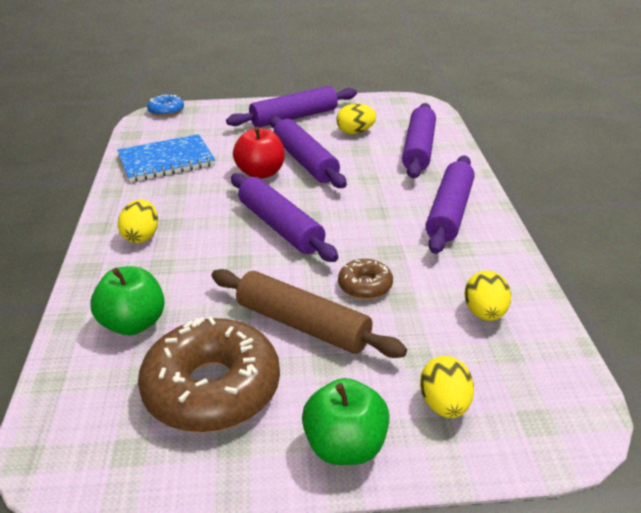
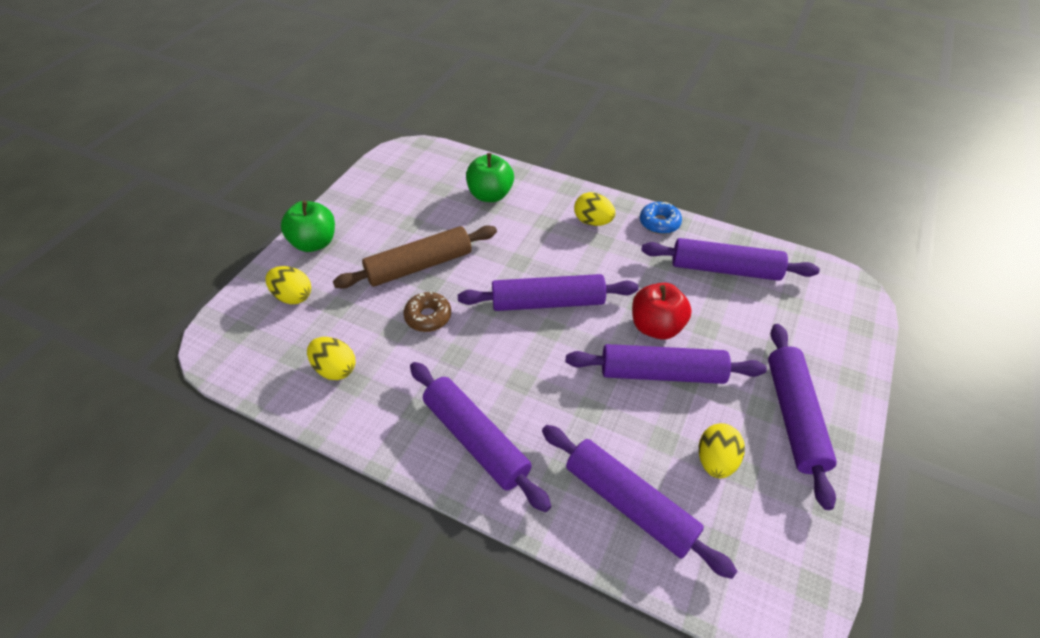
camera: 120 degrees right, 15 degrees up
(166, 111) = (862, 303): blue donut -> blue donut (659, 223)
(166, 160) = (724, 269): blue notebook -> purple rolling pin
(212, 389) = (404, 210): brown donut -> none

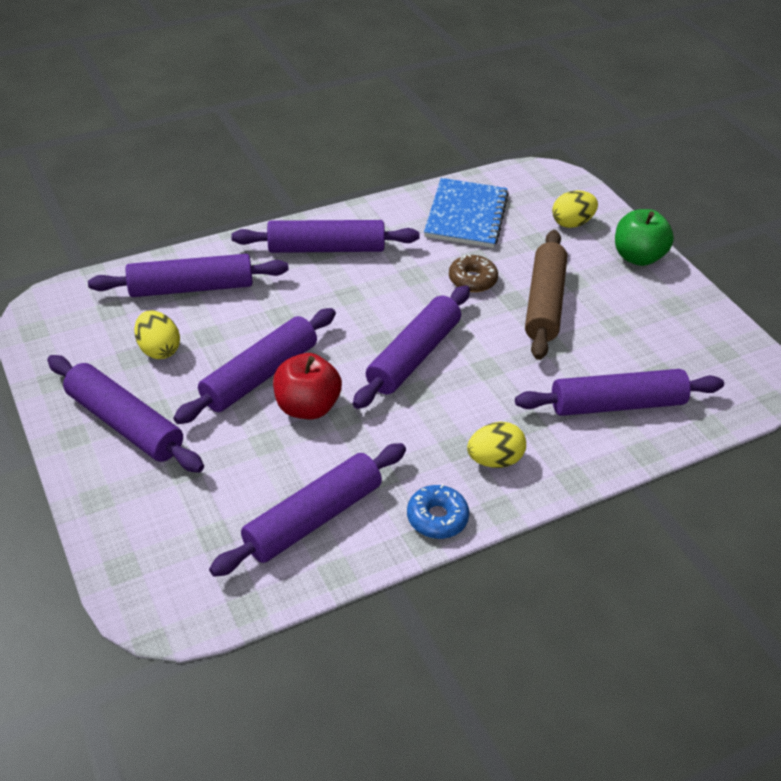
camera: 125 degrees right, 5 degrees down
(335, 369) = (466, 215): yellow egg -> blue notebook
(490, 195) = (616, 404): green apple -> purple rolling pin

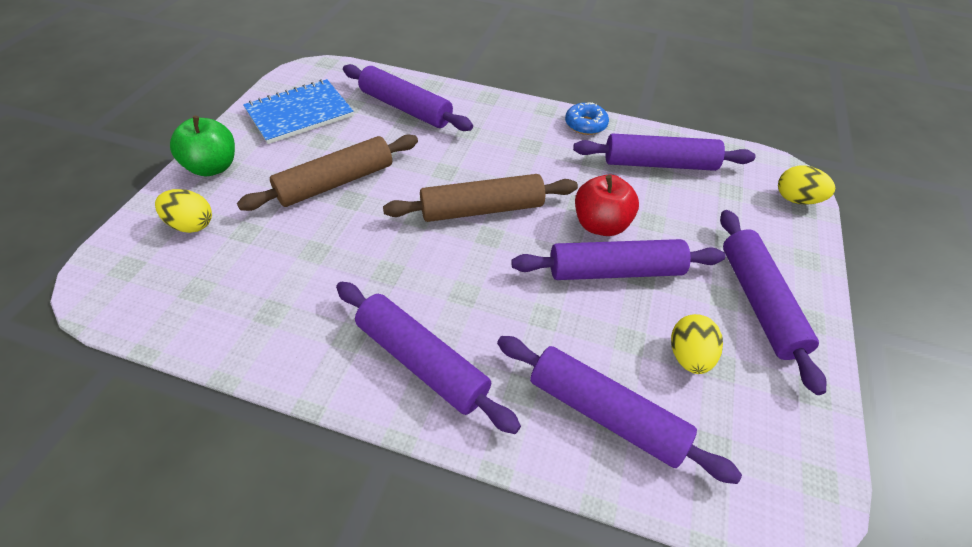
camera: 135 degrees left, 5 degrees up
(413, 356) = (482, 209): purple rolling pin -> brown rolling pin
(466, 215) = (248, 299): blue notebook -> blue notebook (299, 113)
(472, 280) = (351, 234): brown donut -> none
(494, 460) = (517, 127): yellow egg -> yellow egg (796, 199)

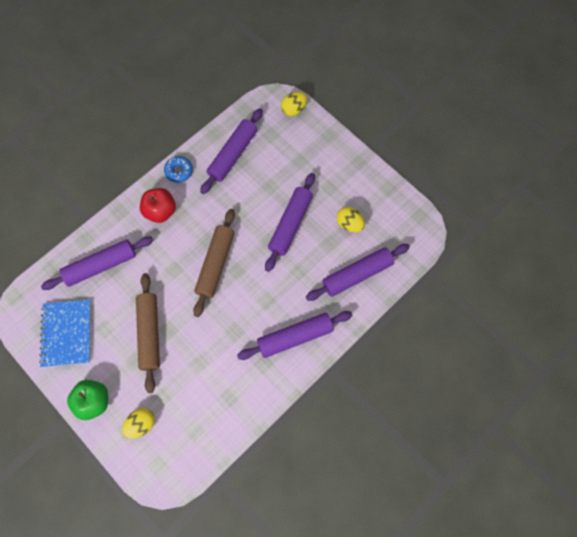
camera: 60 degrees left, 20 degrees up
(600, 225) = (259, 212): red apple -> red apple (160, 211)
(758, 302) = (339, 175): purple rolling pin -> none

